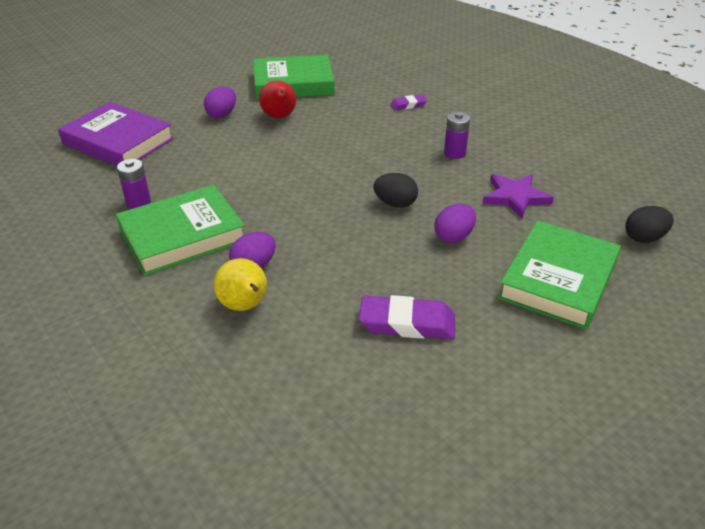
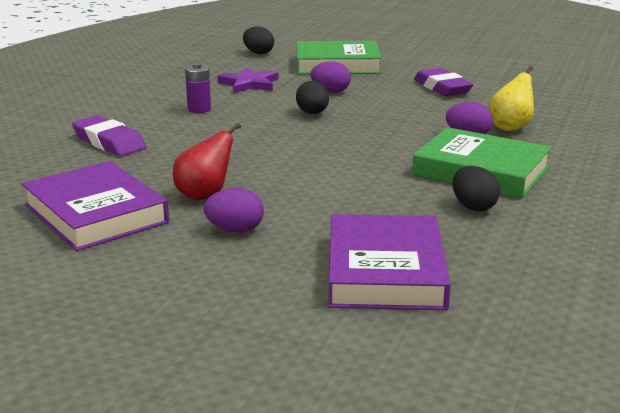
camera: 120 degrees left, 15 degrees down
(138, 203) = (473, 207): purple battery -> black egg
(293, 83) = (95, 214): green book -> purple book
(408, 105) = (109, 142): purple eraser -> purple eraser, size x1.81

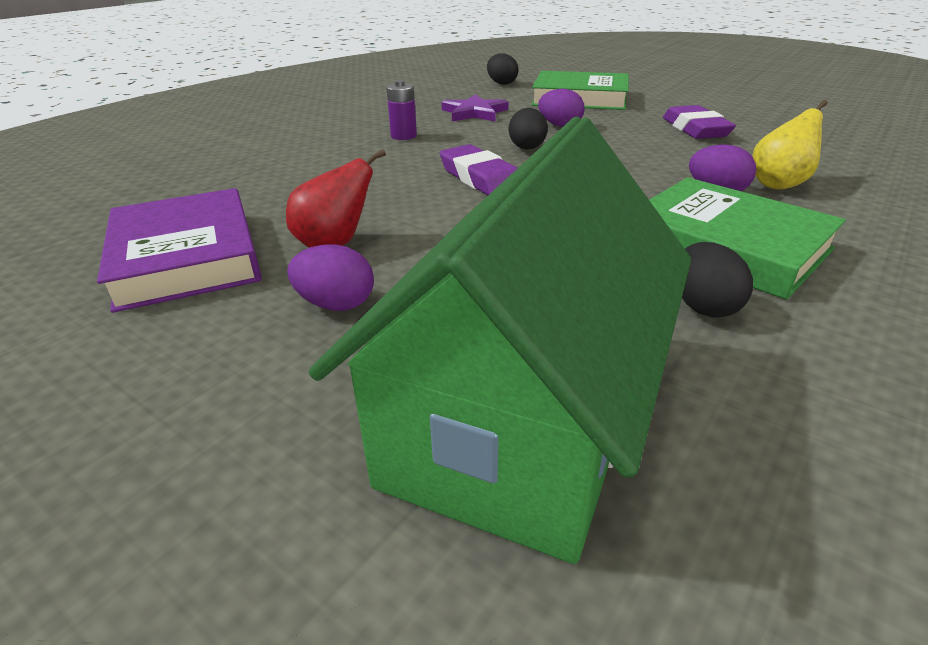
camera: 15 degrees right, 10 degrees up
(109, 142) = (282, 165): purple eraser -> purple eraser (481, 179)
(385, 271) = (518, 422): purple book -> green house

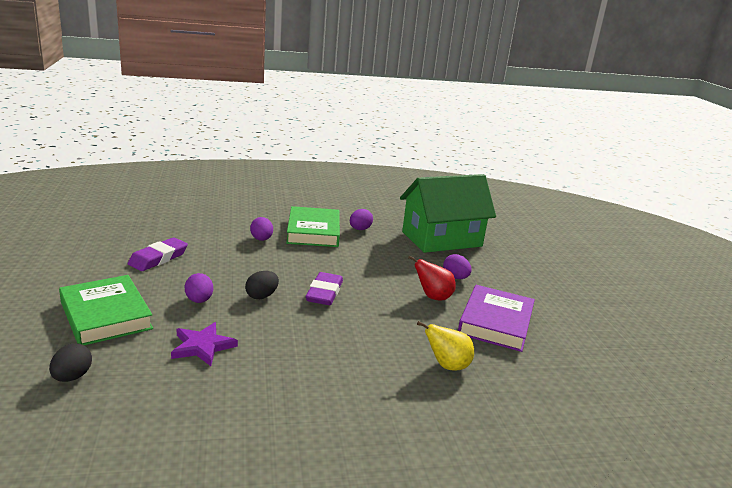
camera: 140 degrees left, 10 degrees down
(403, 136) = (295, 349): purple battery -> none
(703, 306) = (360, 229): black egg -> purple egg
(779, 184) = (234, 229): yellow pear -> yellow pear (447, 366)

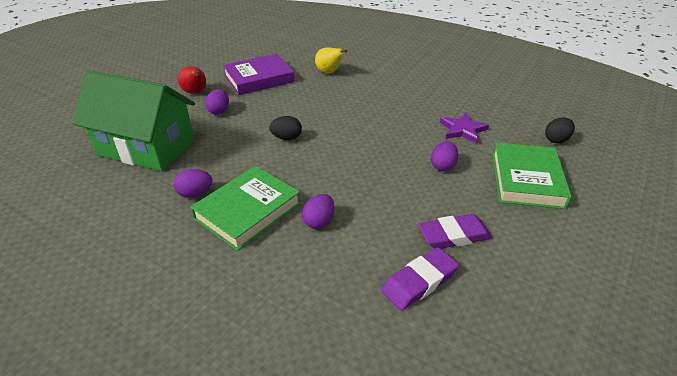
camera: 135 degrees left, 15 degrees up
(261, 296) = (389, 151): black egg -> black egg (286, 138)
(324, 293) = (337, 136): purple eraser -> purple eraser (419, 282)
(433, 297) = (265, 105): red pear -> red pear (195, 92)

